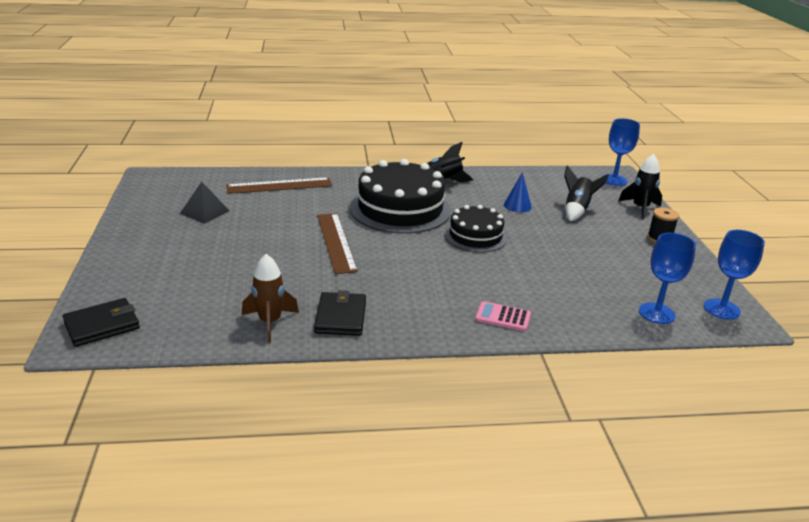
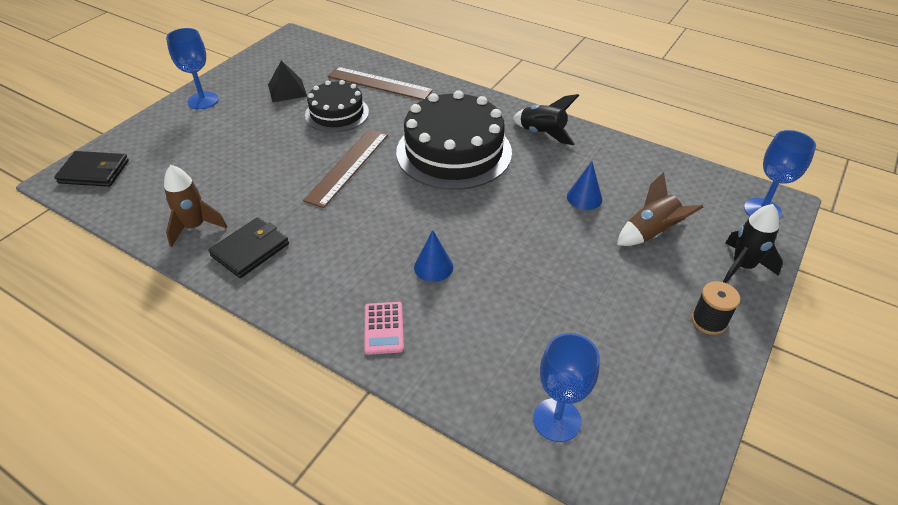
camera: 40 degrees right, 15 degrees up
(475, 236) = (486, 217): black cake -> black cake (337, 113)
(483, 274) = (433, 267): none -> blue cone
(503, 317) = (384, 328): pink calculator -> pink calculator turned 150 degrees counterclockwise
(577, 210) = (651, 233): black rocket -> brown rocket
(721, 309) = (652, 464): blue goblet -> blue goblet (203, 101)

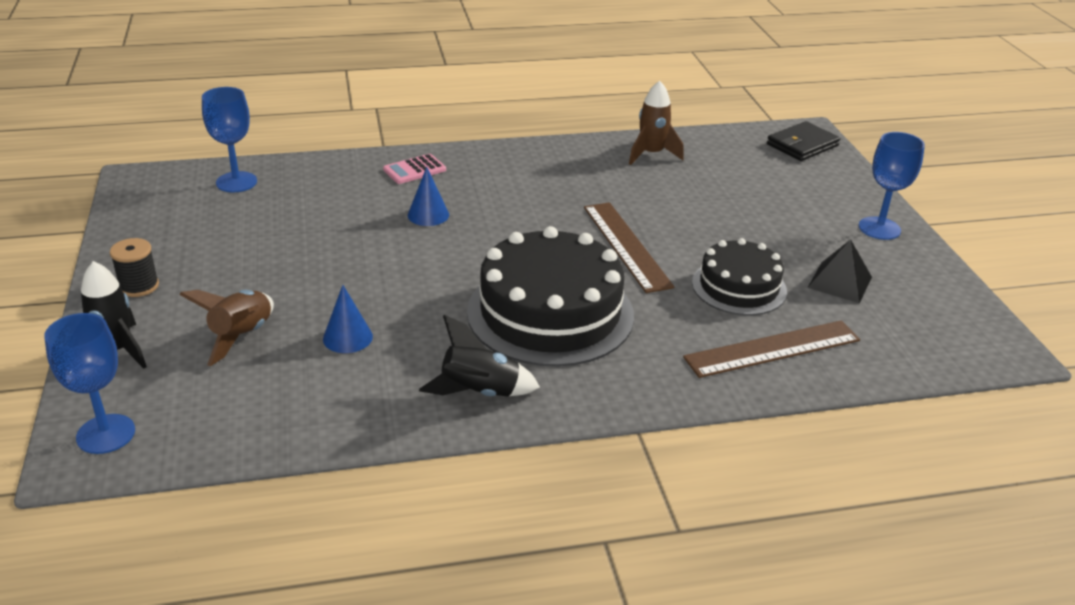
camera: 135 degrees right, 10 degrees down
(250, 250) = (584, 162): black wallet -> none
(384, 328) = (414, 170): pink calculator -> pink calculator turned 75 degrees counterclockwise

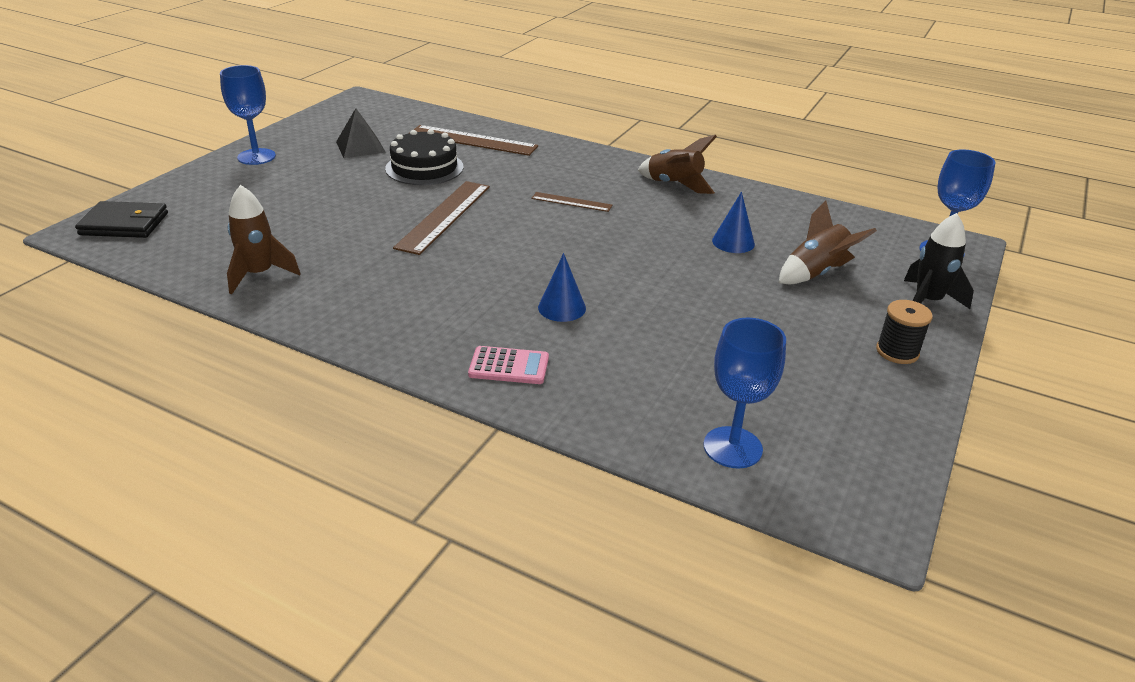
camera: 140 degrees left, 0 degrees up
(479, 393) = (674, 185): black rocket -> brown rocket
(550, 313) = (571, 202): black cake -> brown ruler

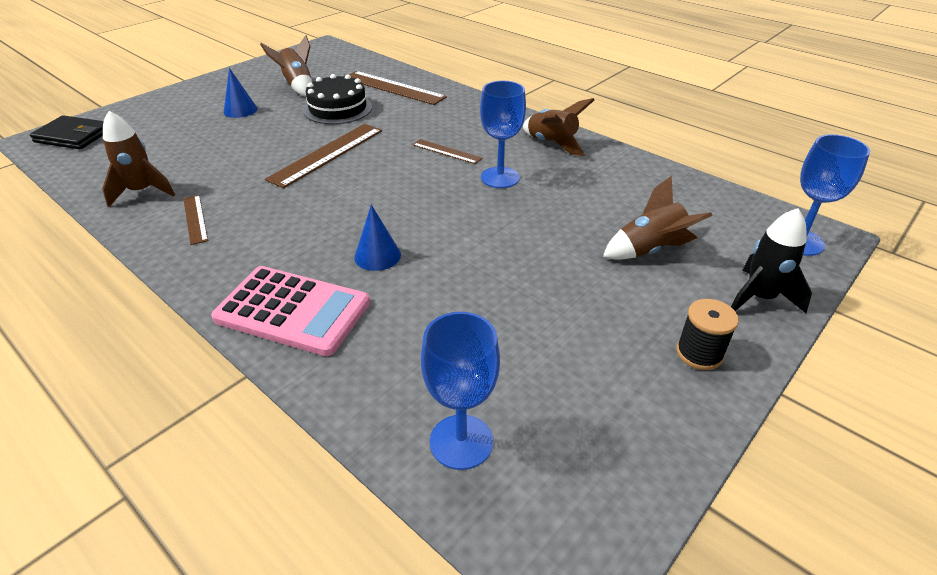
camera: 15 degrees right, 5 degrees up
(256, 157) = (211, 88): blue goblet -> blue goblet (500, 177)
(342, 295) = (195, 219): none -> brown ruler
(360, 147) = (297, 86): black pyramid -> brown rocket
(509, 366) = (293, 310): pink calculator -> pink calculator, size x1.85
(733, 242) = (579, 207): blue cone -> blue cone (240, 110)

